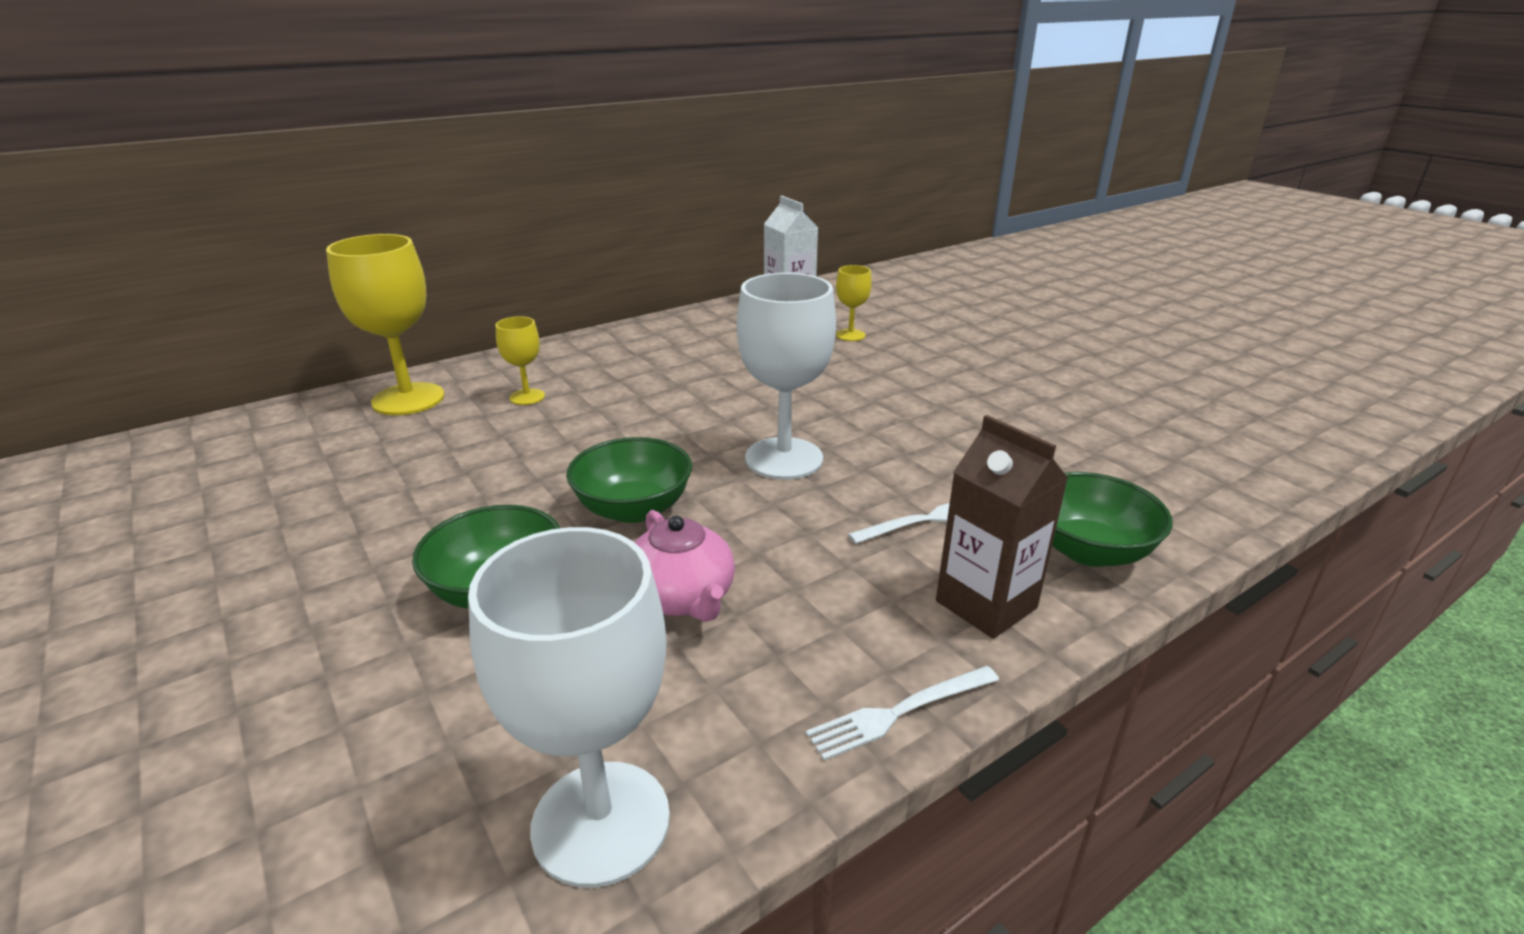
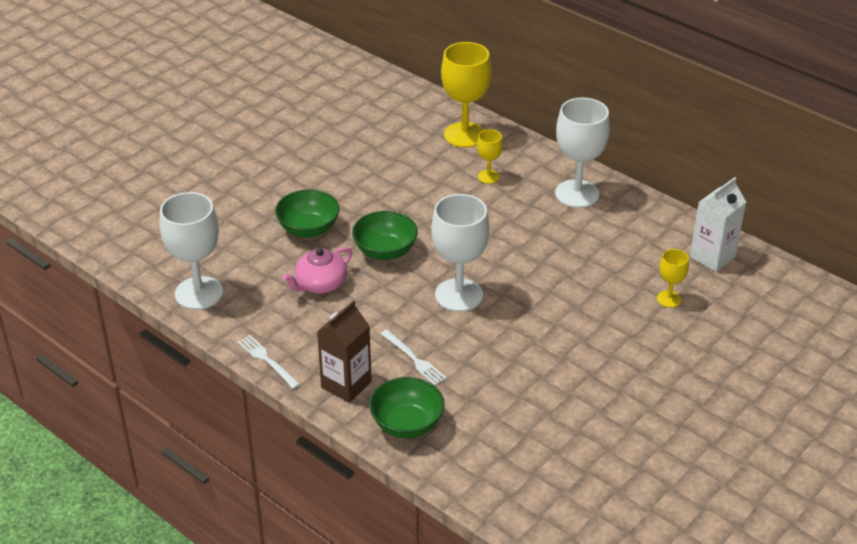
camera: 75 degrees right, 10 degrees up
(622, 350) = (577, 194): none -> white goblet

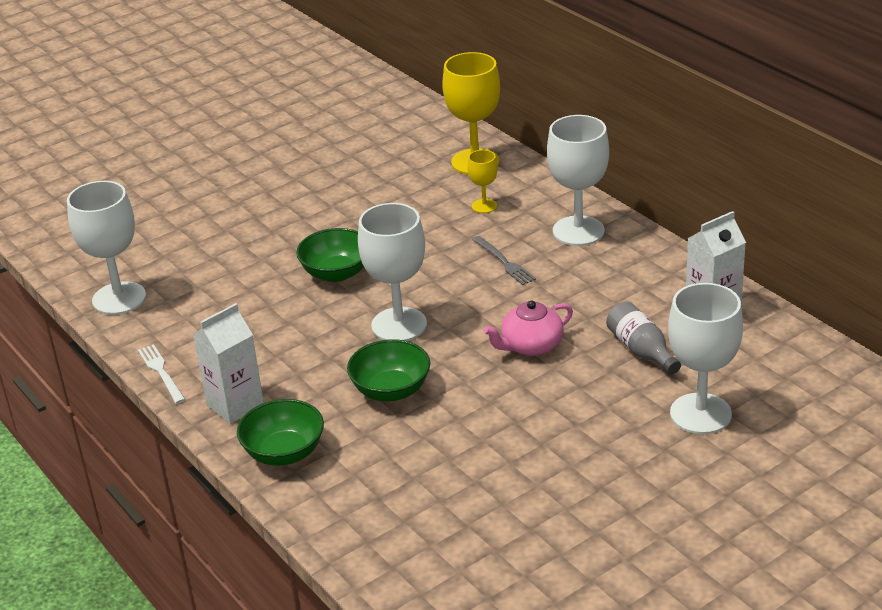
camera: 15 degrees right, 5 degrees down
(308, 229) = (263, 244): green bowl -> green bowl (391, 390)
(320, 284) = (251, 301): pink teapot -> pink teapot (531, 345)
(346, 384) = (235, 405): brown carton -> white carton
(414, 359) = (320, 386): white fork -> none
(525, 228) = (504, 262): none -> grey fork
(669, 299) = (641, 350): yellow goblet -> grey bottle
(736, 351) = (700, 414): none -> white goblet

